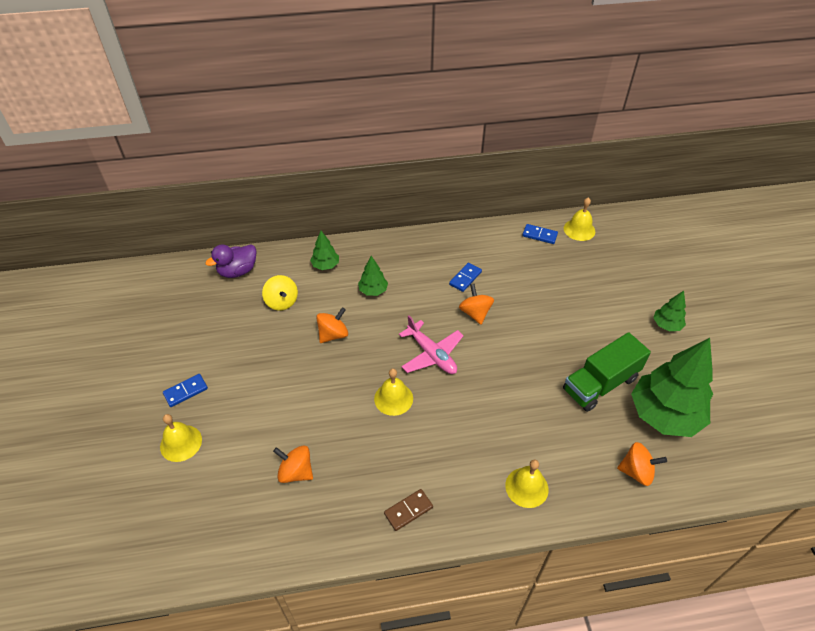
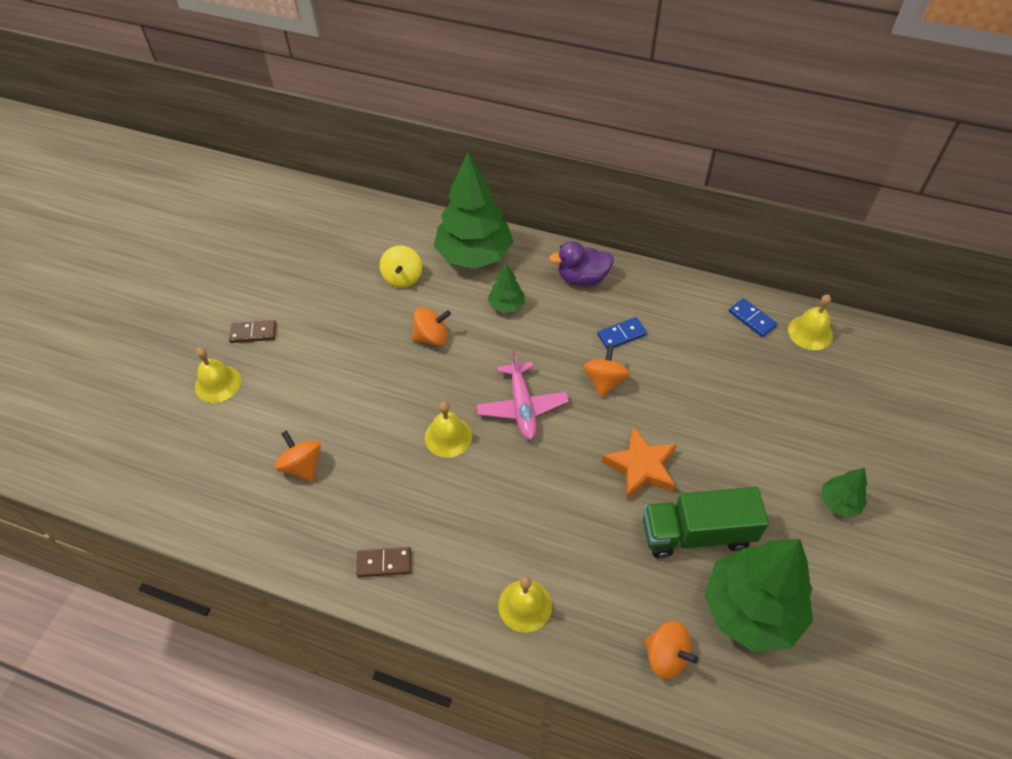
camera: 30 degrees right, 5 degrees up
(185, 391) = (253, 333): blue domino -> brown domino
(238, 271) = (380, 225): purple duck -> purple duck (582, 278)
(325, 265) = (474, 255): green tree -> green tree, size x2.18
(537, 358) = (641, 467): none -> orange star

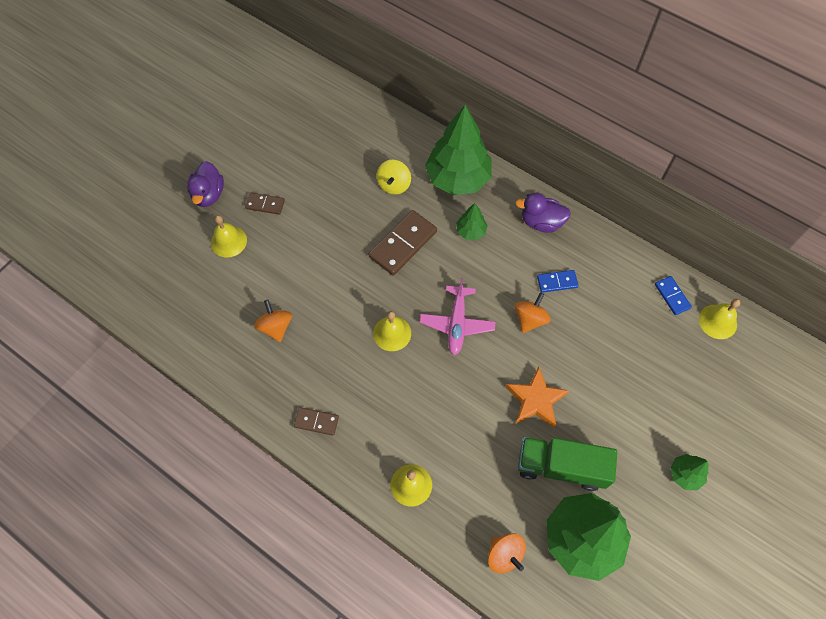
camera: 15 degrees right, 10 degrees up
(180, 338) = (208, 194): none -> purple duck
(432, 337) = (403, 244): orange spinning top -> brown domino

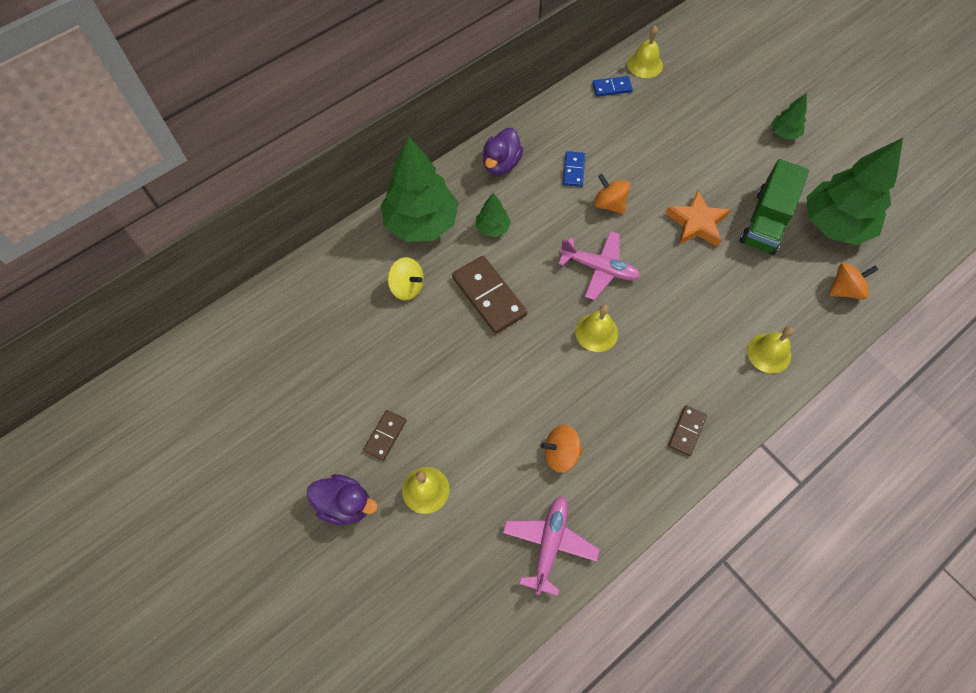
camera: 75 degrees left, 0 degrees up
(201, 334) = (549, 544): none -> pink plane

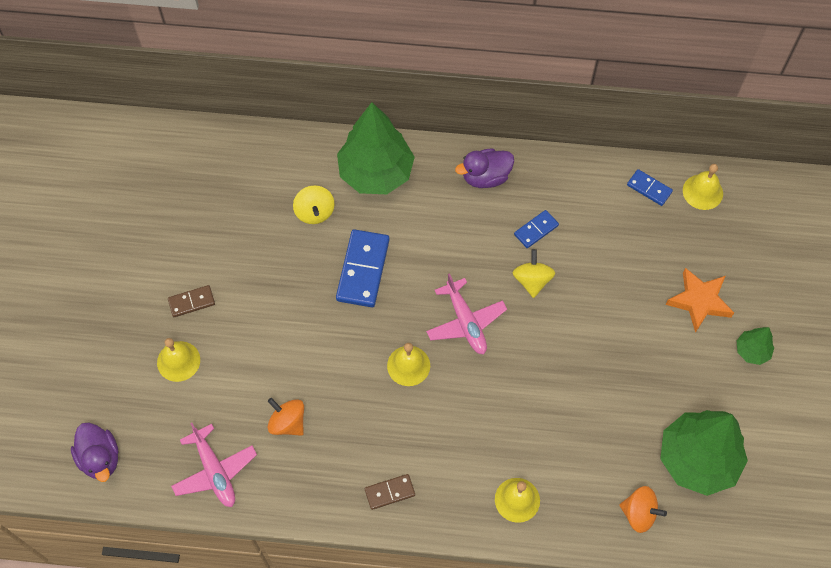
camera: 45 degrees right, 0 degrees up
(345, 504) = (122, 323): purple duck -> purple duck (100, 458)
(489, 296) = (363, 270): brown domino -> blue domino
(492, 228) = (422, 222): green tree -> none
(549, 544) = (215, 471): pink plane -> pink plane turned 90 degrees clockwise
(609, 204) = (532, 280): orange spinning top -> yellow spinning top
(696, 223) = (583, 356): orange star -> orange star (699, 301)
(766, 221) = (642, 405): green truck -> none

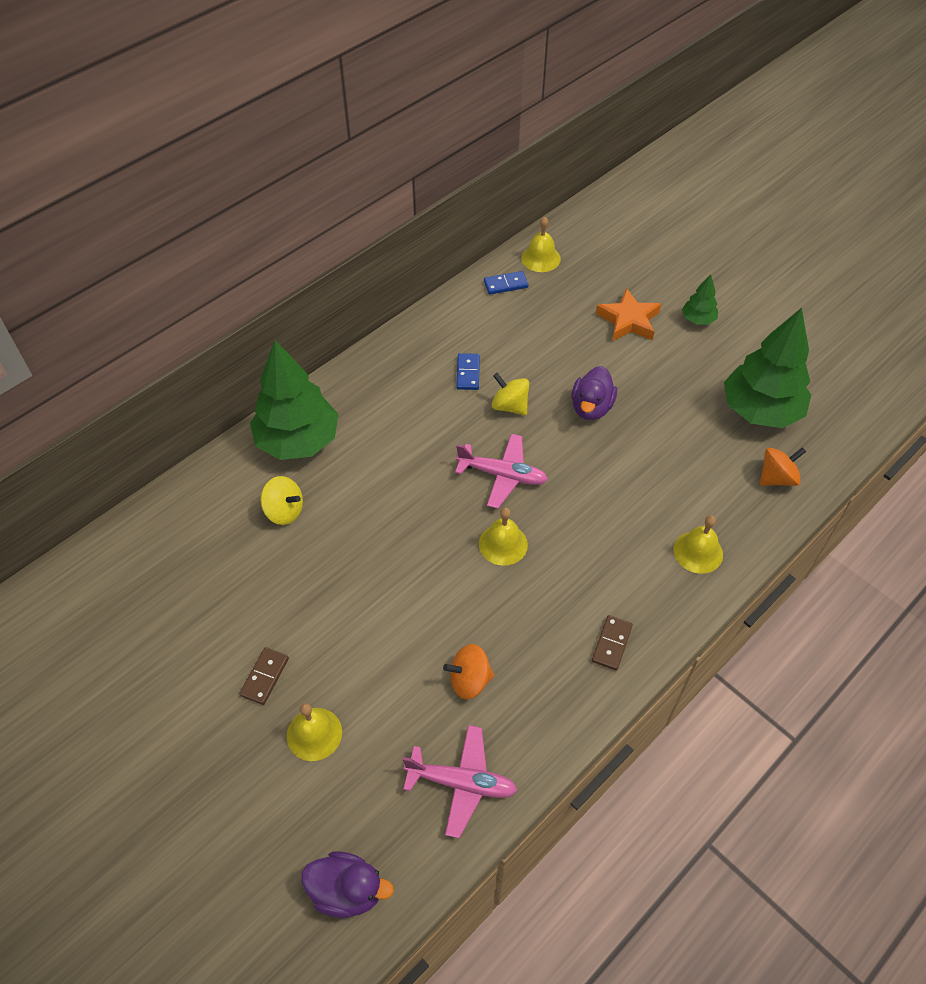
camera: 50 degrees left, 10 degrees down
(363, 270) = (378, 514): blue domino -> none
(485, 177) = (386, 372): purple duck -> purple duck (591, 407)

